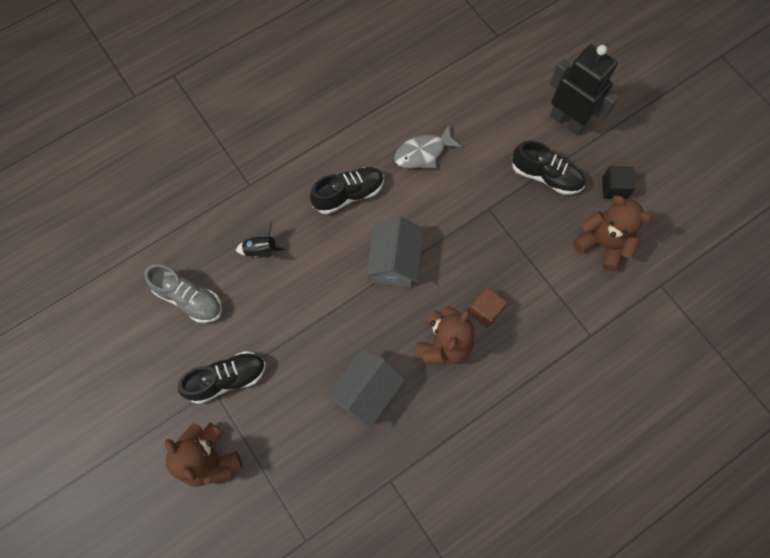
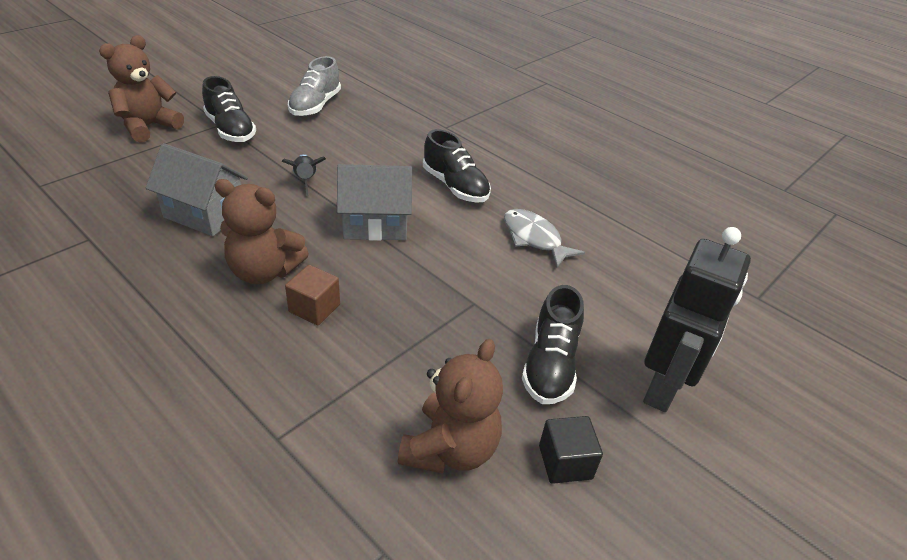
camera: 75 degrees right, 30 degrees down
(261, 250) = (373, 138): black rocket -> black rocket (305, 181)

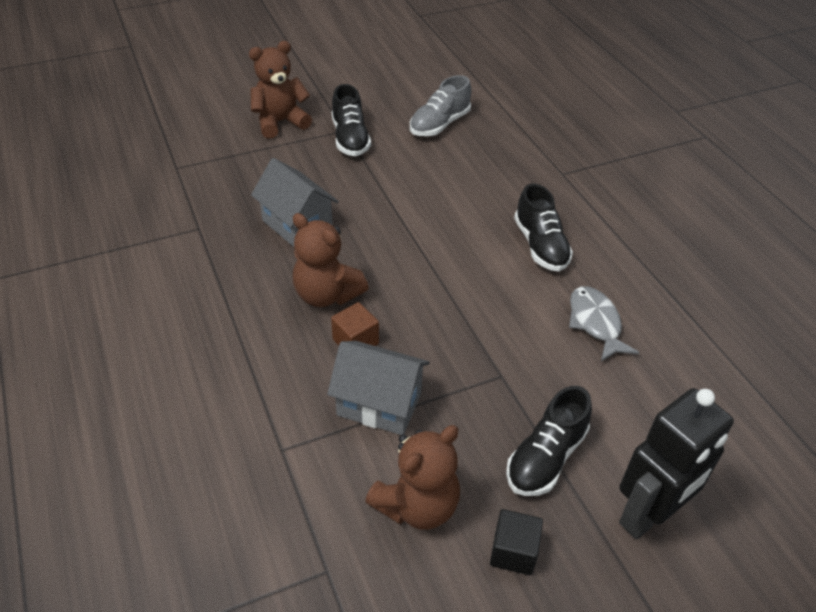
camera: 25 degrees right, 5 degrees up
(305, 181) = (397, 208): black rocket -> none
(375, 225) = (443, 270): grey house -> grey house (379, 404)

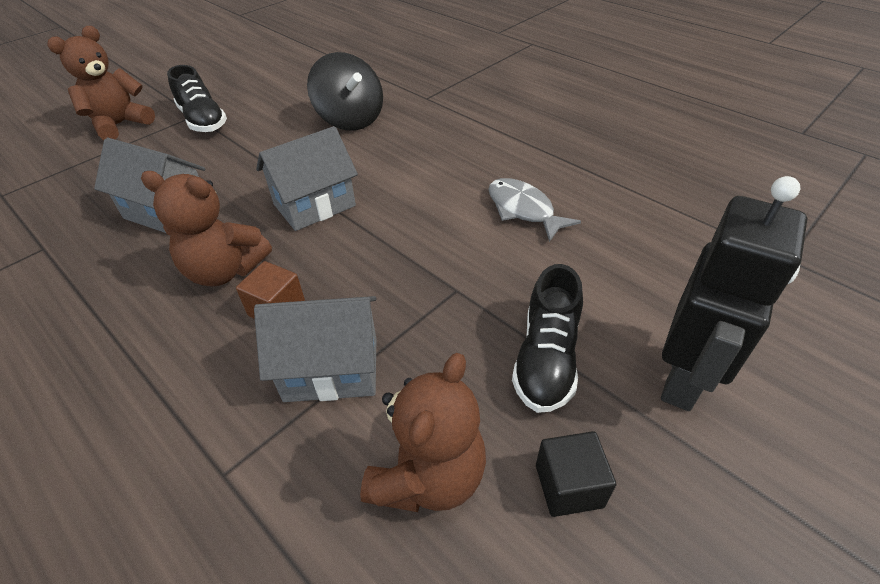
camera: 20 degrees left, 0 degrees up
(416, 258) = (314, 205): none -> grey house
(439, 124) = (291, 88): grey shoe -> none
(480, 177) = (350, 119): none -> black spinning top
(540, 246) = (436, 159): black shoe -> none

